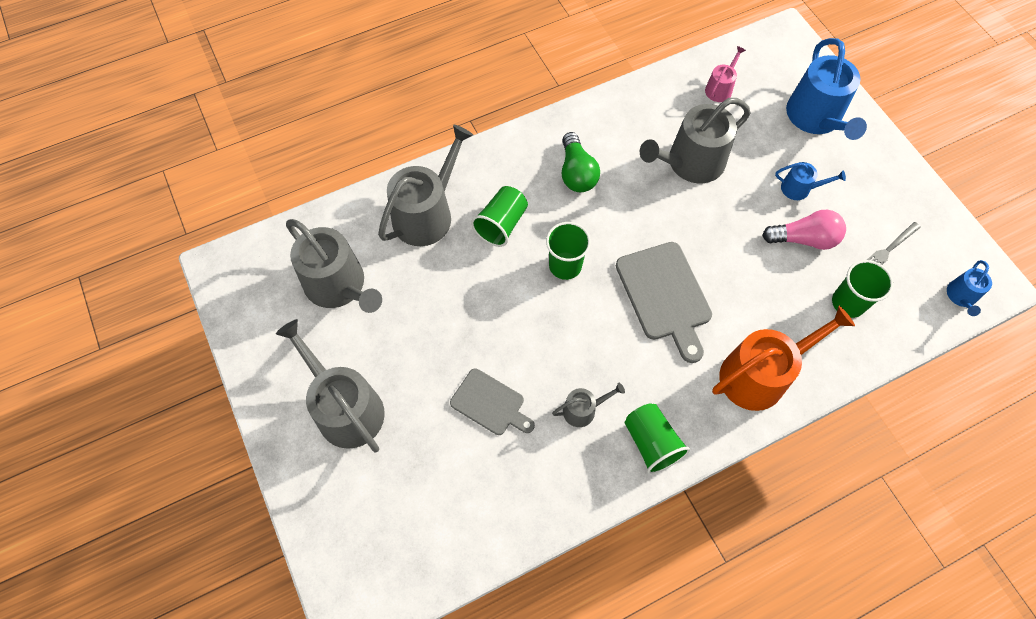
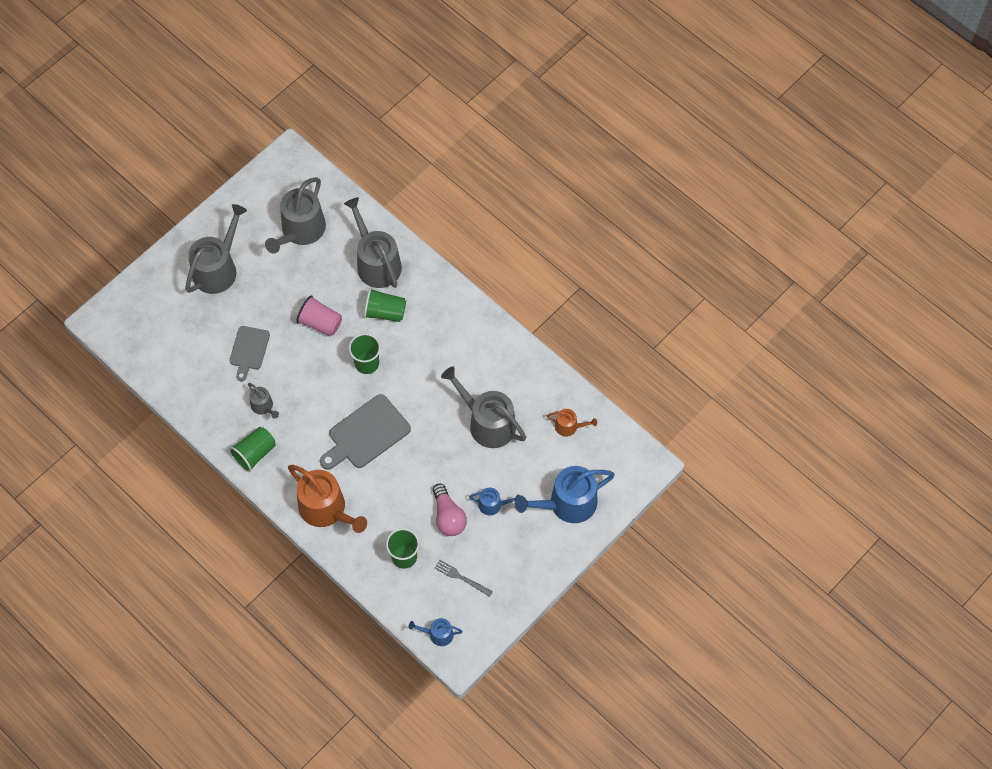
camera: 70 degrees right, 0 degrees up
(427, 213) = (376, 262): grey watering can -> grey watering can turned 135 degrees counterclockwise
(485, 302) = (320, 323): none -> pink cup
(576, 173) = (448, 347): green light bulb -> none
(720, 88) = (569, 426): pink watering can -> orange watering can
(799, 189) = (493, 505): blue watering can -> blue watering can turned 75 degrees counterclockwise

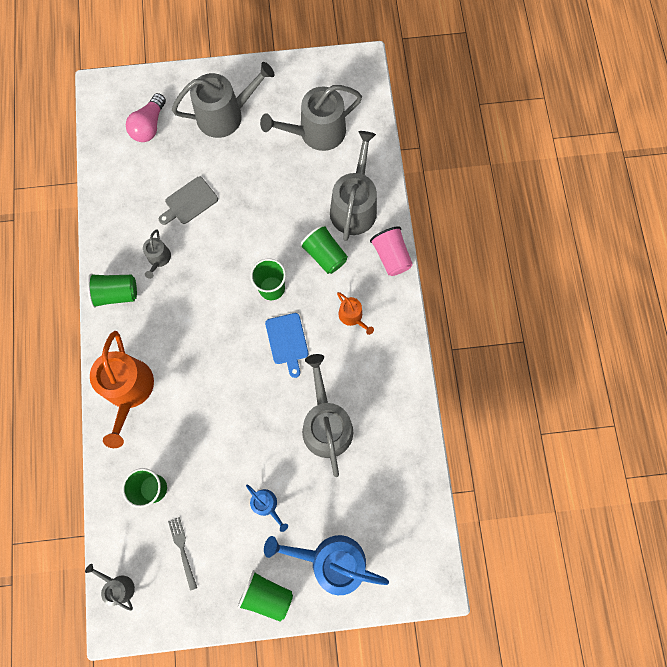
camera: 40 degrees right, 10 degrees up
(320, 323) = (265, 223): pink cup -> pink cup (391, 256)
(366, 434) = (218, 350): grey cutting board -> none
(411, 390) = (287, 341): none -> blue cutting board
(438, 634) = (118, 586): blue watering can -> grey watering can
(448, 516) = (220, 483): pink light bulb -> pink light bulb (149, 126)
(543, 558) = (266, 595): none -> green cup
(569, 426) = (394, 488): orange watering can -> orange watering can (352, 317)

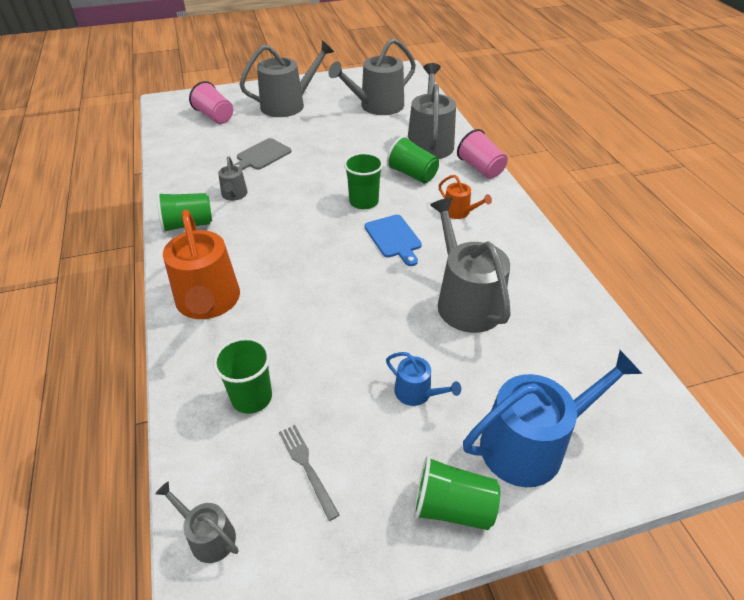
camera: 10 degrees left, 30 degrees down
(149, 126) = (215, 116): pink light bulb -> pink cup
(331, 560) = (531, 444): blue watering can -> blue watering can turned 150 degrees clockwise

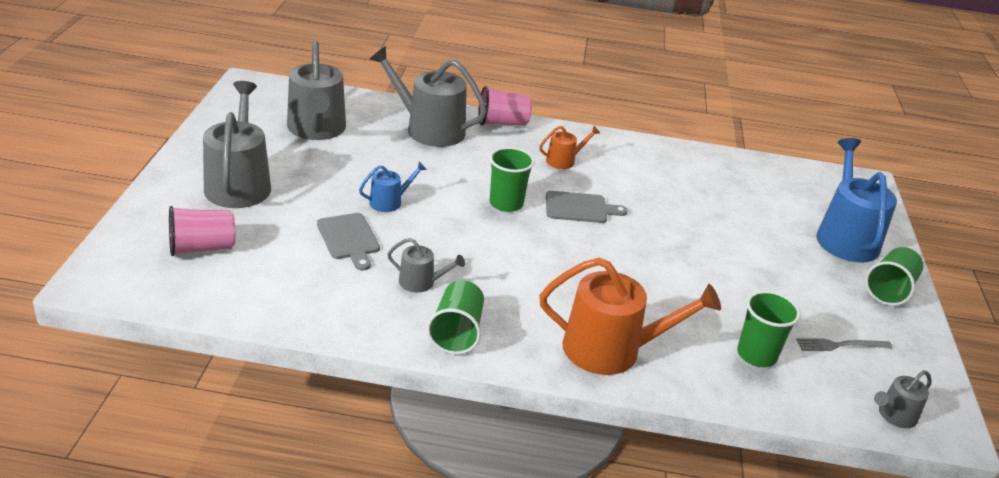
camera: 70 degrees left, 10 degrees down
(394, 238) = (579, 208): blue cutting board -> grey cutting board
(412, 174) = (480, 160): green cup -> none
(417, 393) = (782, 266): blue watering can -> blue watering can (389, 202)
(465, 301) = (687, 205): grey watering can -> none

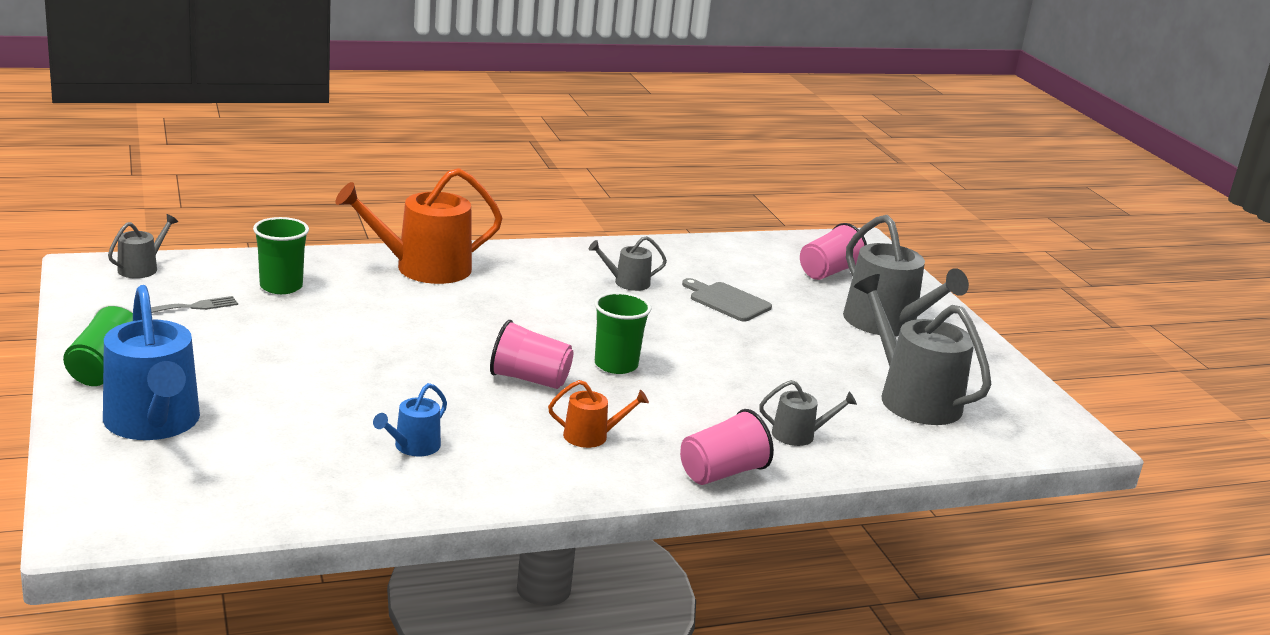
camera: 155 degrees right, 10 degrees down
(389, 202) = (733, 339): blue watering can -> blue watering can (413, 447)
(429, 129) = (799, 435): grey watering can -> grey watering can, size x0.49
(456, 332) = (564, 257): green cup -> none
(564, 160) = (591, 436): orange watering can -> orange watering can turned 135 degrees counterclockwise
(579, 208) = (529, 379): grey cutting board -> pink cup

